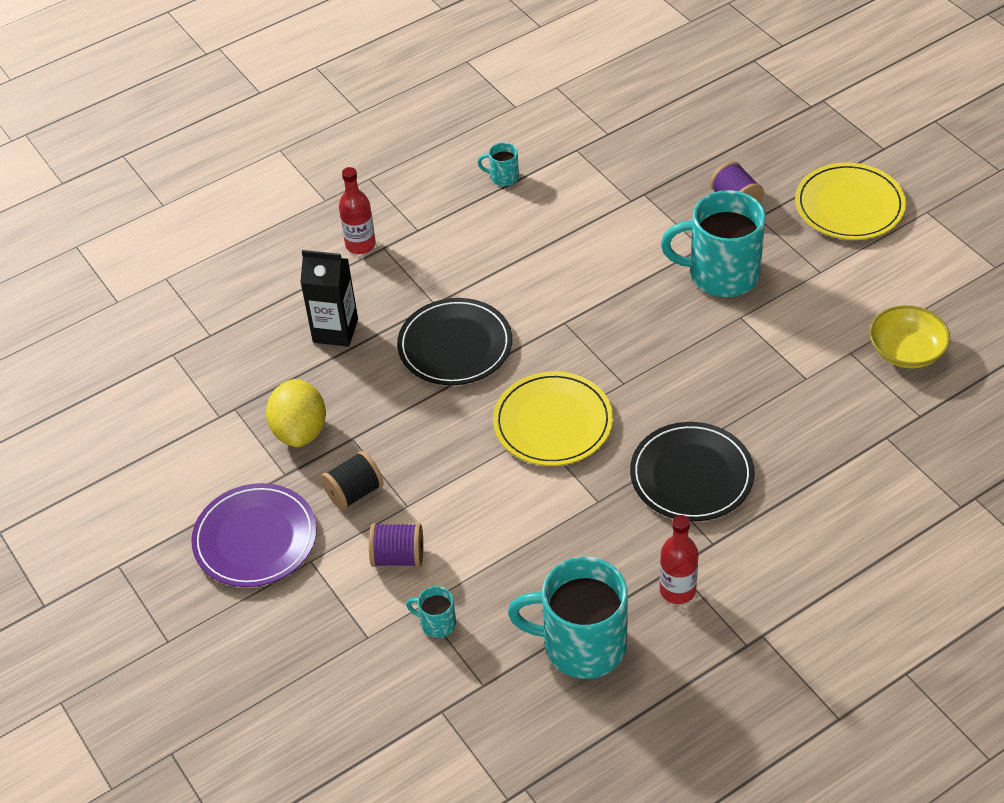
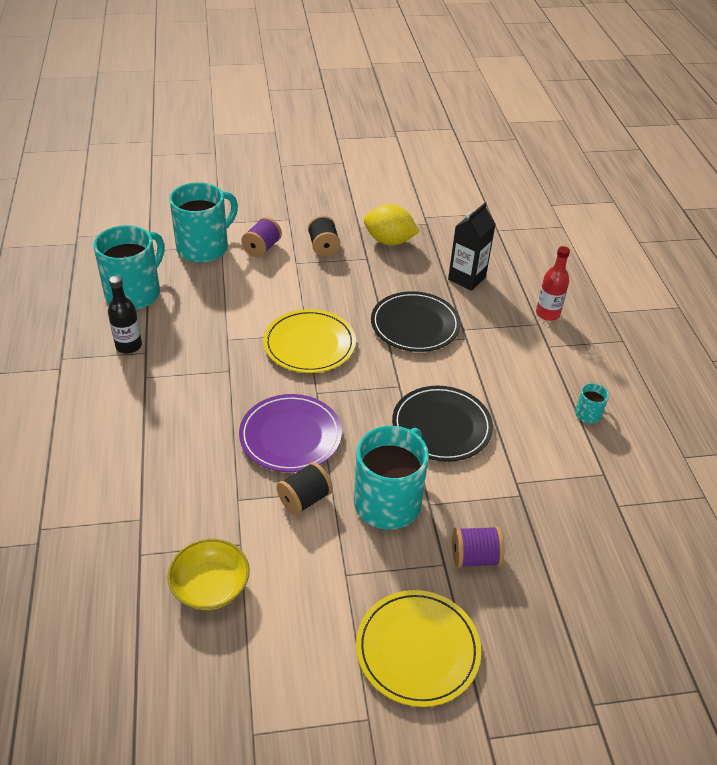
camera: 110 degrees right, 5 degrees down
(255, 538) = (321, 206): purple plate -> purple plate (290, 436)
(437, 623) = (204, 247): turquoise mug -> turquoise mug, size x2.30
(677, 590) = (129, 346): red bottle -> black bottle
(691, 475) = (207, 391): black plate -> black plate (441, 426)
(766, 331) = (304, 499): none -> black spool

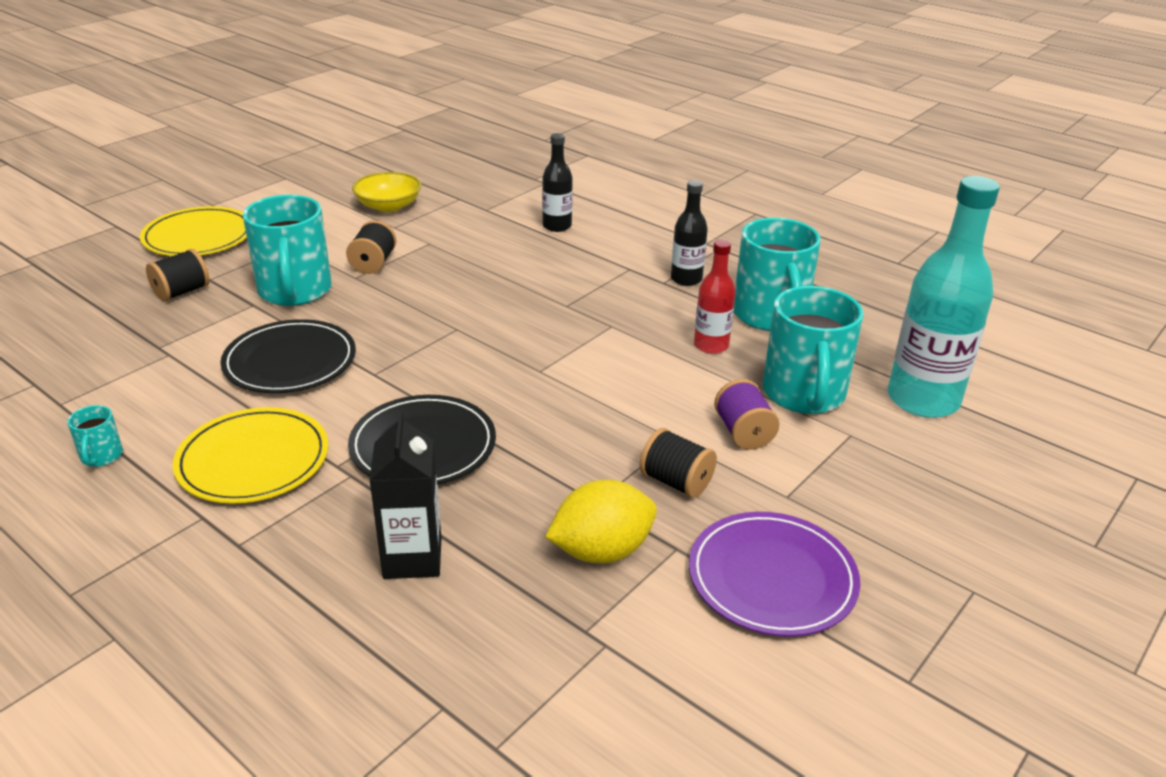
camera: 140 degrees right, 10 degrees down
(122, 455) = (557, 226): none -> black bottle
(160, 216) = (923, 400): none -> turquoise bottle
(290, 436) = (438, 291): purple plate -> purple plate (772, 578)
(309, 344) = (522, 362): yellow plate -> yellow plate (253, 460)
(475, 557) = (182, 292): purple spool -> black spool
(547, 314) = (230, 570): red bottle -> red bottle (711, 345)

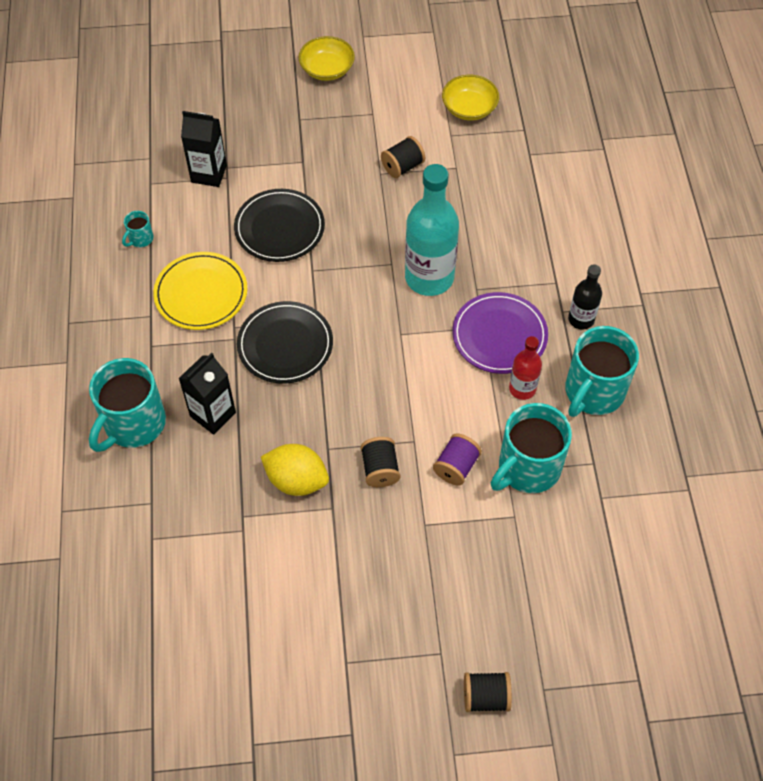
camera: 45 degrees right, 25 degrees up
(139, 361) = (209, 174): none -> black carton
(182, 292) = (275, 123): black spool -> black spool (485, 697)
(198, 237) = (327, 69): yellow plate -> yellow bowl
(295, 291) = (335, 164): turquoise mug -> turquoise mug (133, 424)
(557, 226) = (557, 205): black bottle -> none
(772, 578) = (355, 562): purple plate -> purple plate (499, 335)
(923, 400) = (594, 529): turquoise bottle -> turquoise bottle (429, 277)

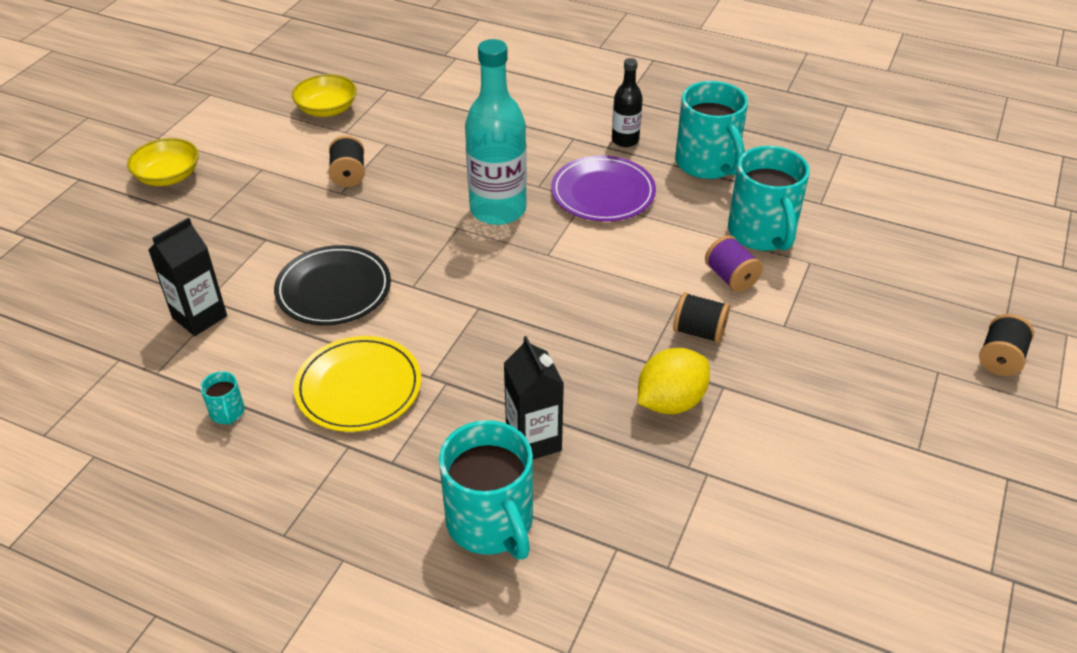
camera: 60 degrees left, 15 degrees down
(285, 345) = (489, 343): black plate -> none
(522, 388) = (673, 202): red bottle -> none

